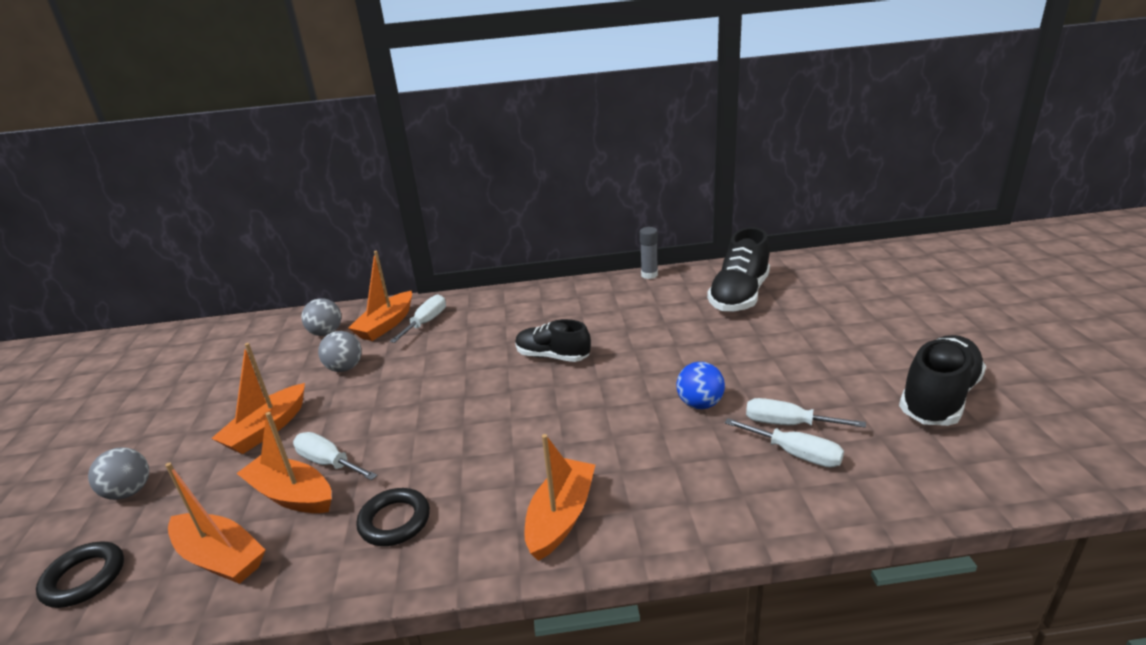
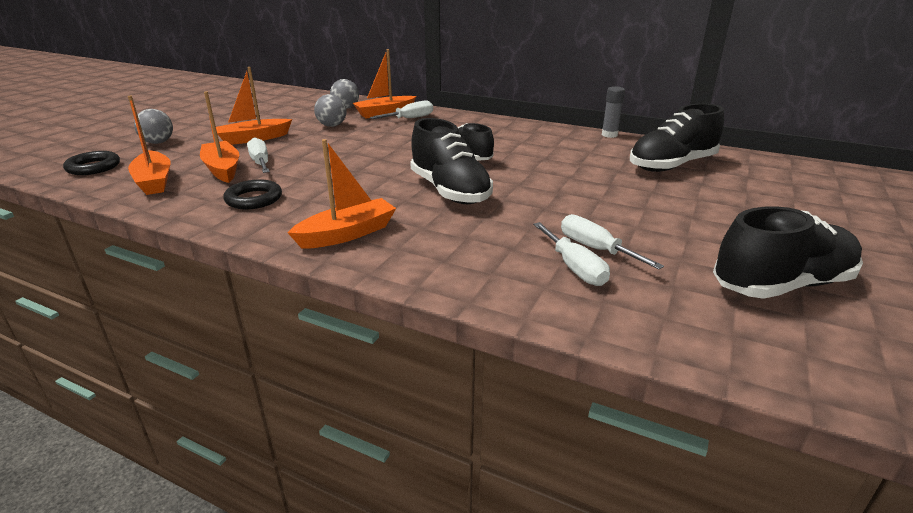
camera: 30 degrees right, 0 degrees up
(591, 411) = (450, 191): none -> black shoe
(700, 404) = (538, 213): blue ball -> none

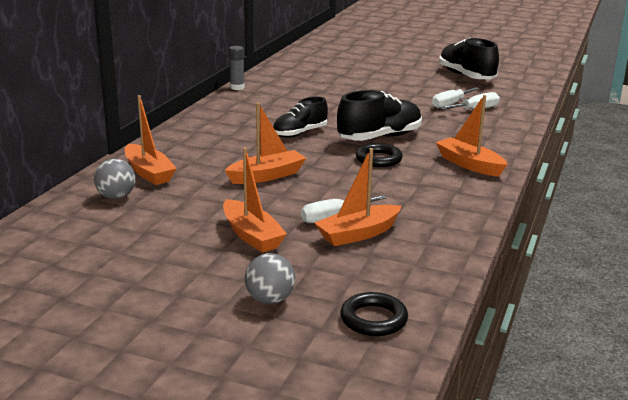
camera: 95 degrees left, 5 degrees down
(154, 181) = (404, 264): orange boat -> orange boat (266, 176)
(254, 199) = (426, 205): black ring -> black ring (378, 159)
(332, 125) = (198, 197): grey ball -> none
(410, 118) = (174, 159): white screwdriver -> none
(671, 165) = (308, 78): black shoe -> none

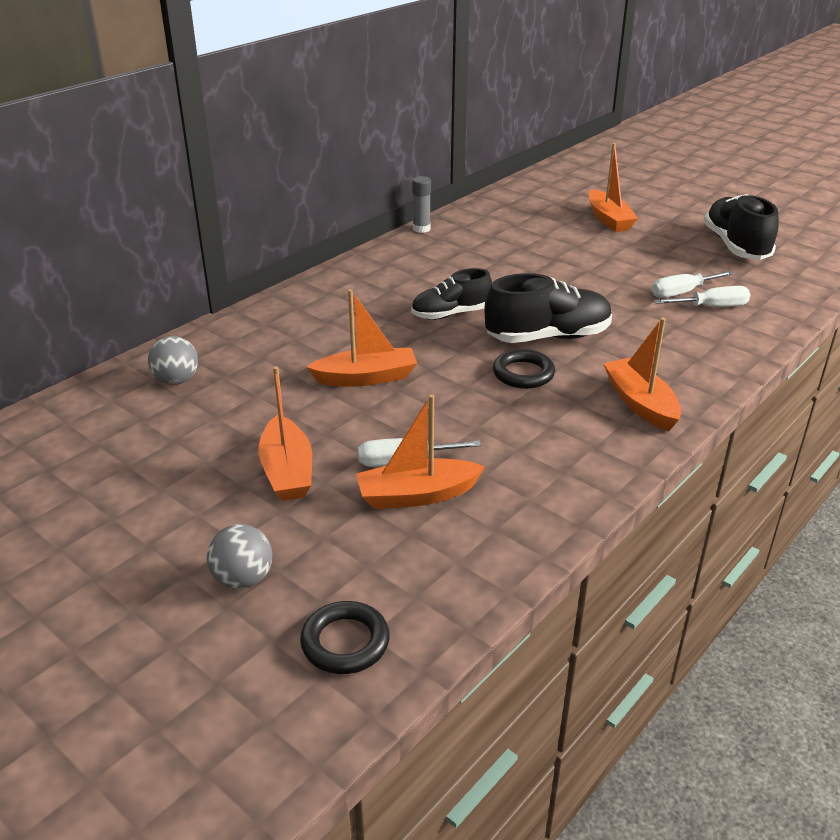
camera: 20 degrees right, 10 degrees up
(148, 172) = (234, 349): orange boat -> orange boat (608, 219)

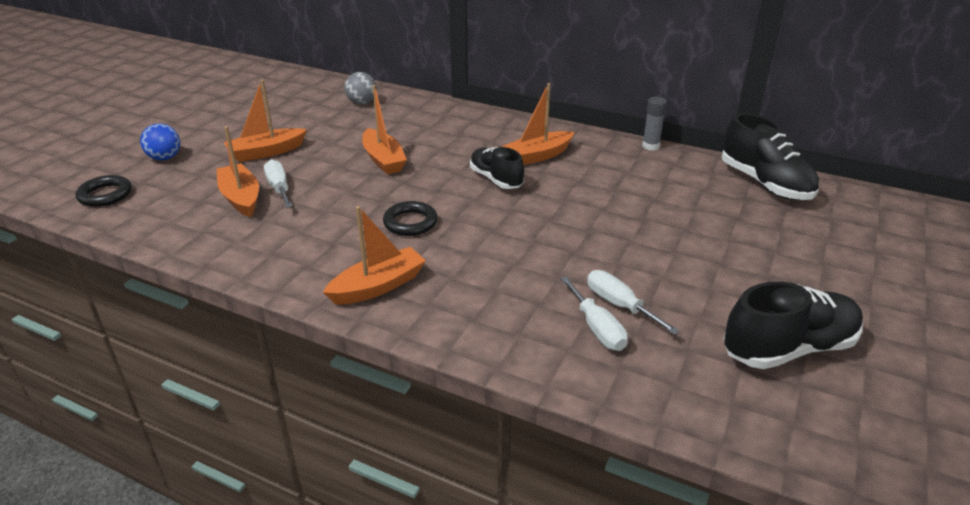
camera: 75 degrees right, 0 degrees up
(243, 579) = (165, 158): grey ball -> blue ball
(548, 337) = (478, 229): black shoe -> black shoe (765, 184)
(608, 219) = (776, 245): orange boat -> orange boat (537, 156)

